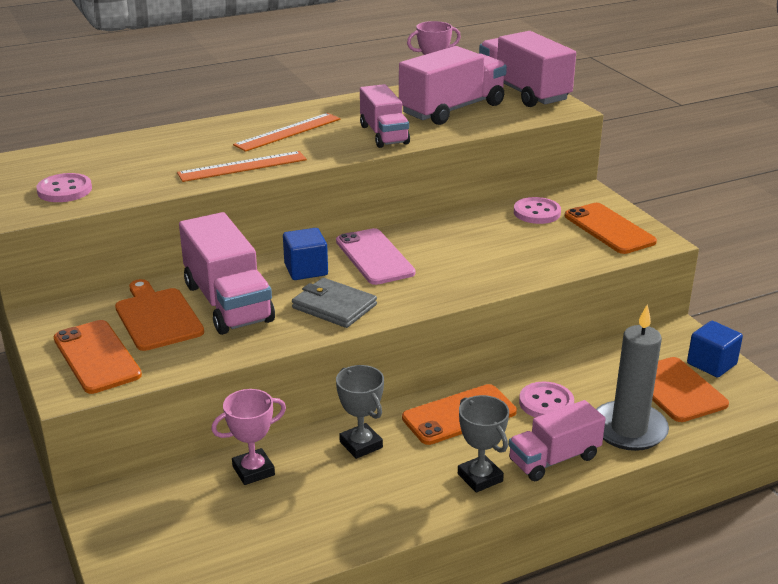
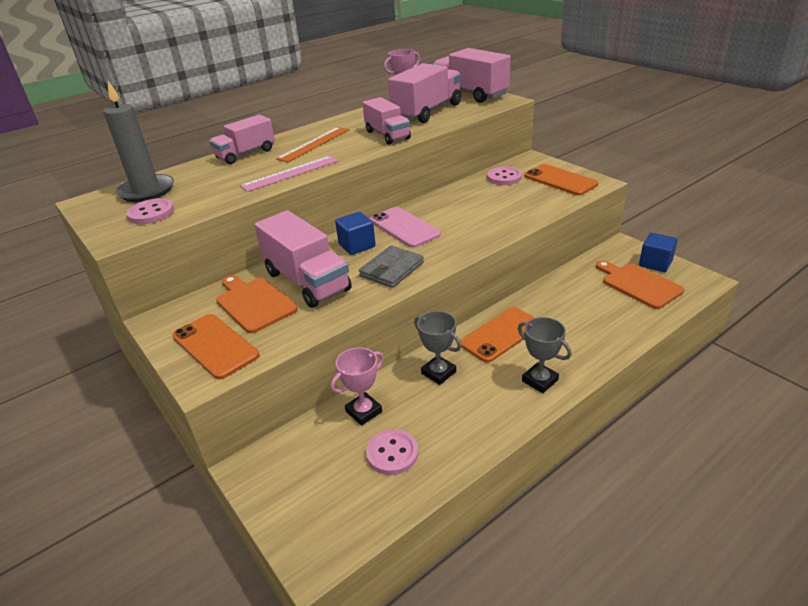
camera: 10 degrees left, 5 degrees up
(242, 166) = (290, 173): orange ruler -> pink ruler
(334, 306) = (391, 269): grey wallet -> grey wallet turned 75 degrees counterclockwise
(546, 403) = (558, 313): pink button -> pink button (392, 453)
(554, 459) = (586, 355): pink truck -> pink truck (246, 154)
(628, 429) = (626, 321): grey candle -> grey candle (147, 191)

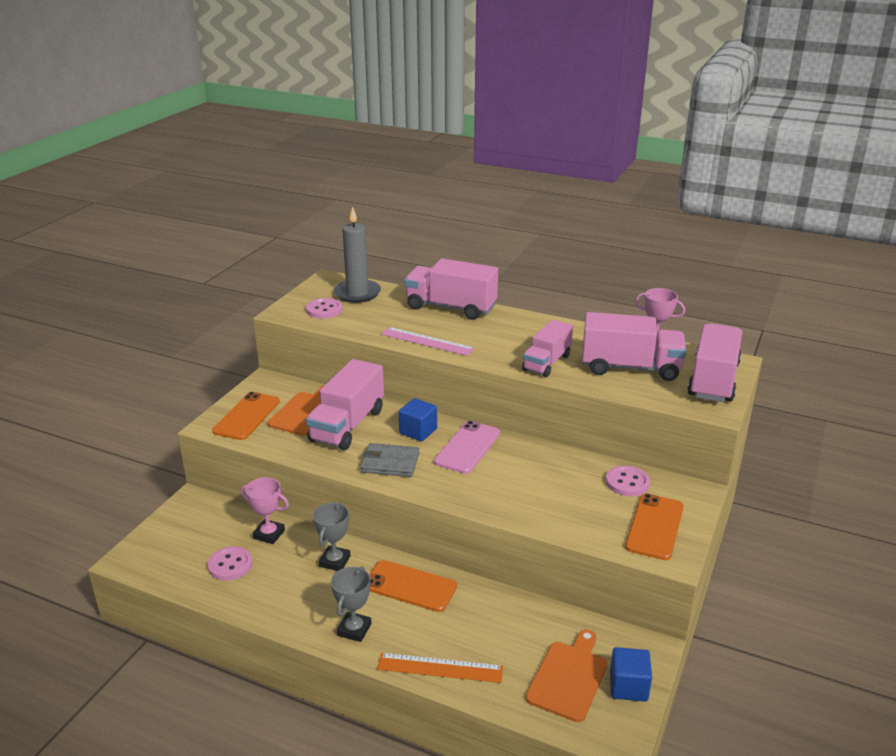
camera: 60 degrees right, 5 degrees down
(246, 154) = (451, 307): pink truck -> pink truck, size x1.53
(314, 144) = (496, 331): orange ruler -> orange ruler (440, 668)

